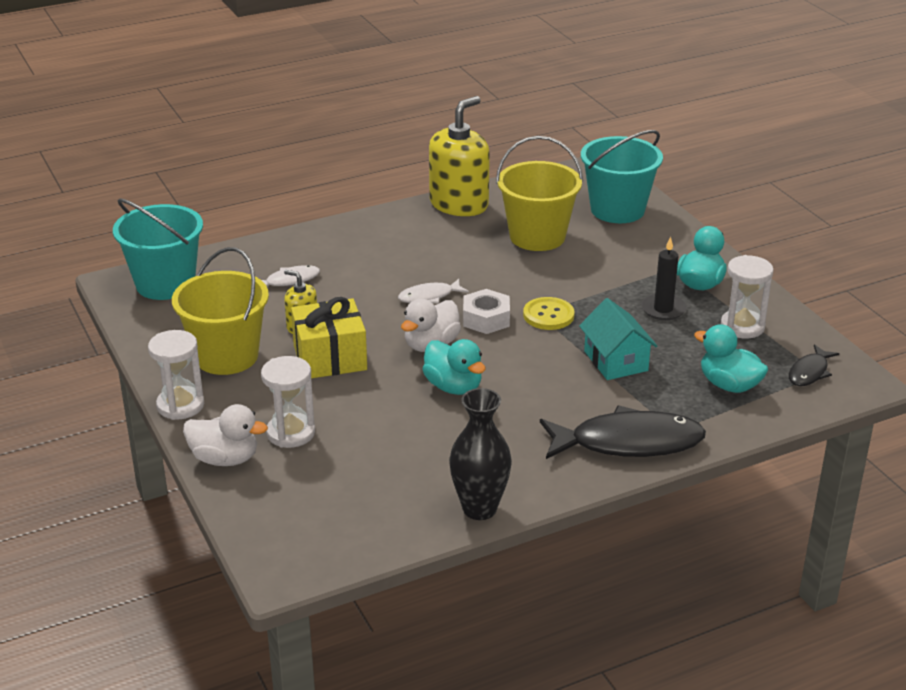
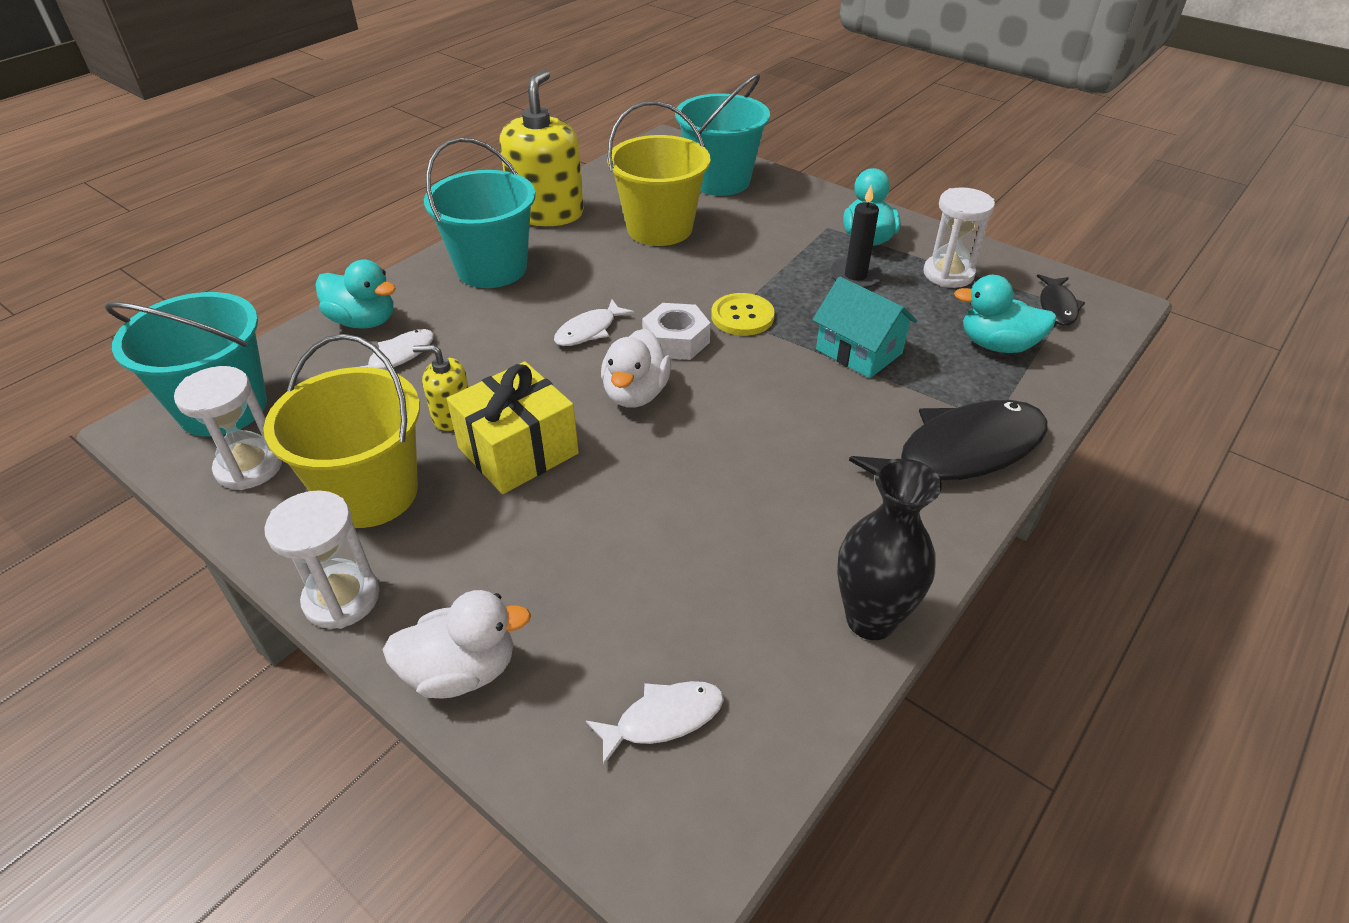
camera: 25 degrees left, 10 degrees up
(291, 433) = (535, 588): white hourglass -> white hourglass (249, 467)
(319, 514) = (663, 719): none -> white fish
(390, 236) = (492, 268): none -> turquoise bucket
(453, 387) = (703, 443): turquoise duck -> turquoise duck (364, 321)

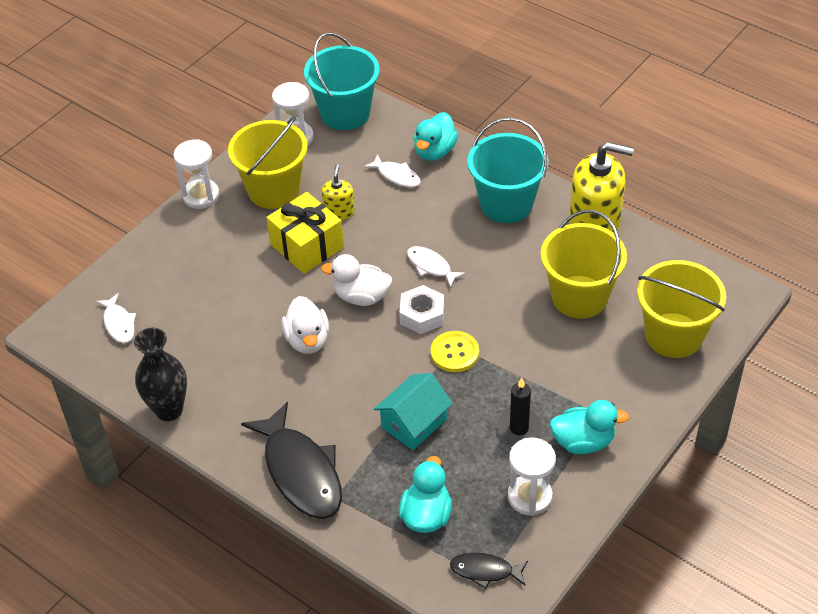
camera: 90 degrees right, 5 degrees up
(462, 671) = (154, 247): white duck -> white duck (307, 340)
(719, 181) = (674, 335): turquoise bucket -> yellow bucket

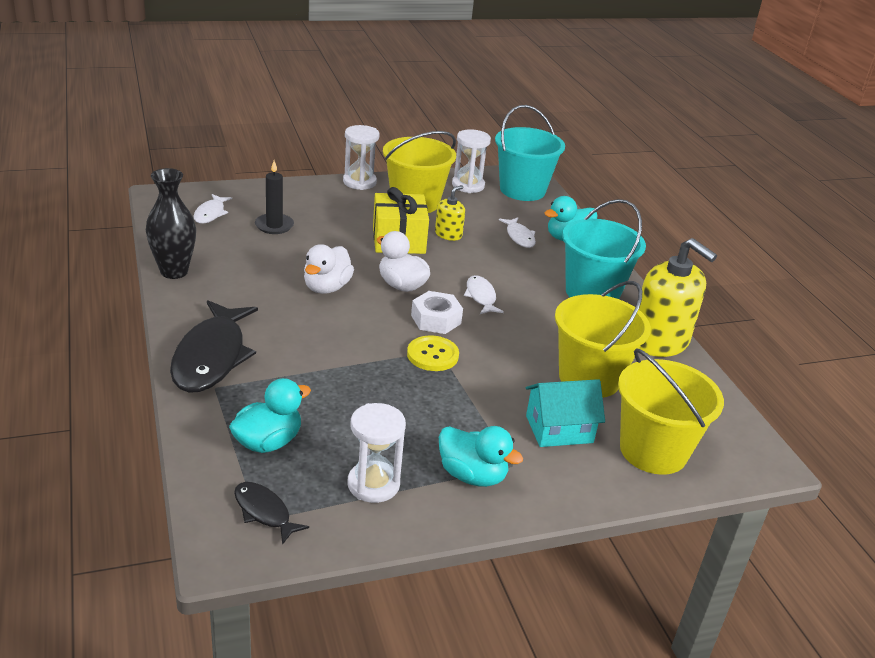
camera: 30 degrees right, 15 degrees down
(414, 423) = (340, 378): turquoise house -> turquoise house (559, 429)
(519, 428) = (425, 432): black candle -> black candle (274, 226)

